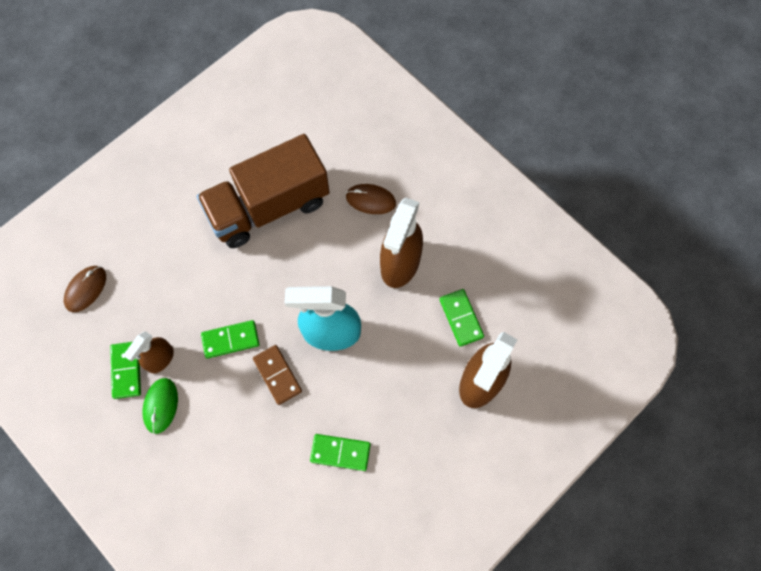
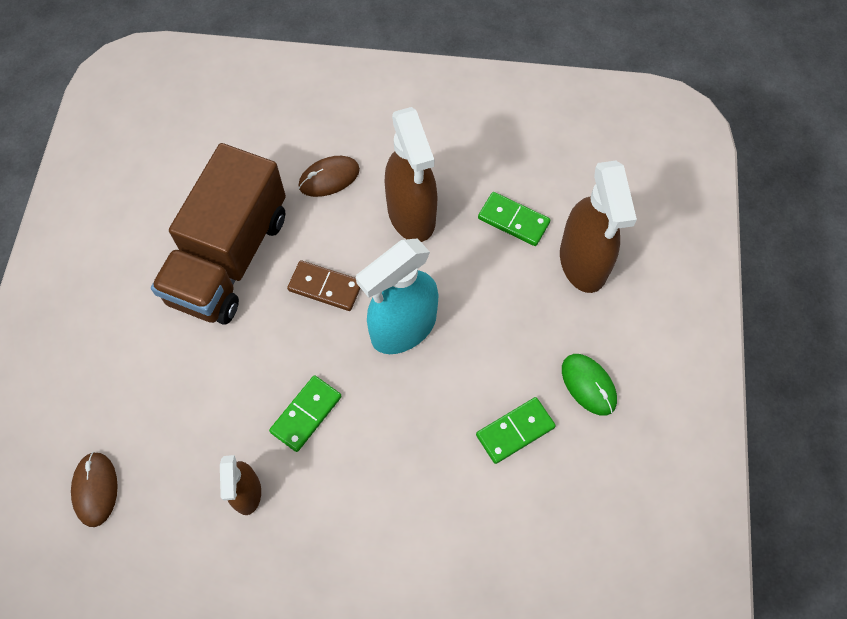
camera: 40 degrees left, 5 degrees down
(126, 370) = (219, 534): green domino -> none
(161, 405) = (290, 538): green mouse -> green mouse (588, 385)
(277, 375) = (386, 409): brown domino -> brown domino (325, 287)

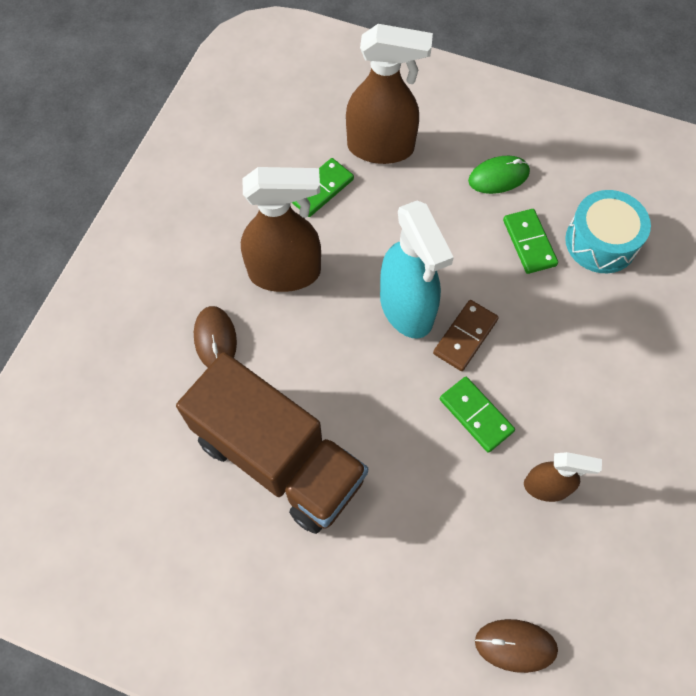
camera: 75 degrees left, 0 degrees up
(325, 287) = (342, 369): brown domino -> brown domino (465, 336)
(540, 507) = (601, 242): none -> turquoise drum

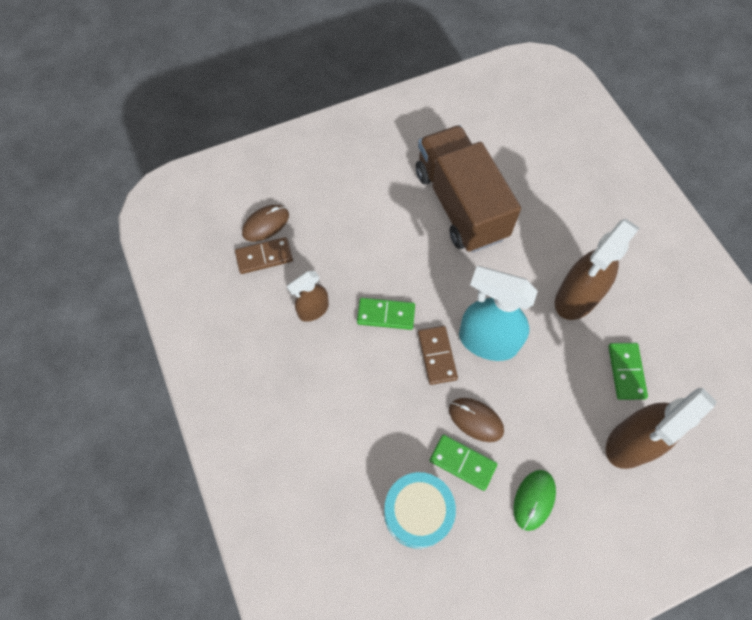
camera: 135 degrees right, 0 degrees up
(215, 339) = (563, 229): brown mouse -> brown mouse (476, 420)
(279, 459) = (460, 204): brown truck -> brown truck turned 75 degrees clockwise
(550, 601) = (264, 257): none -> brown domino

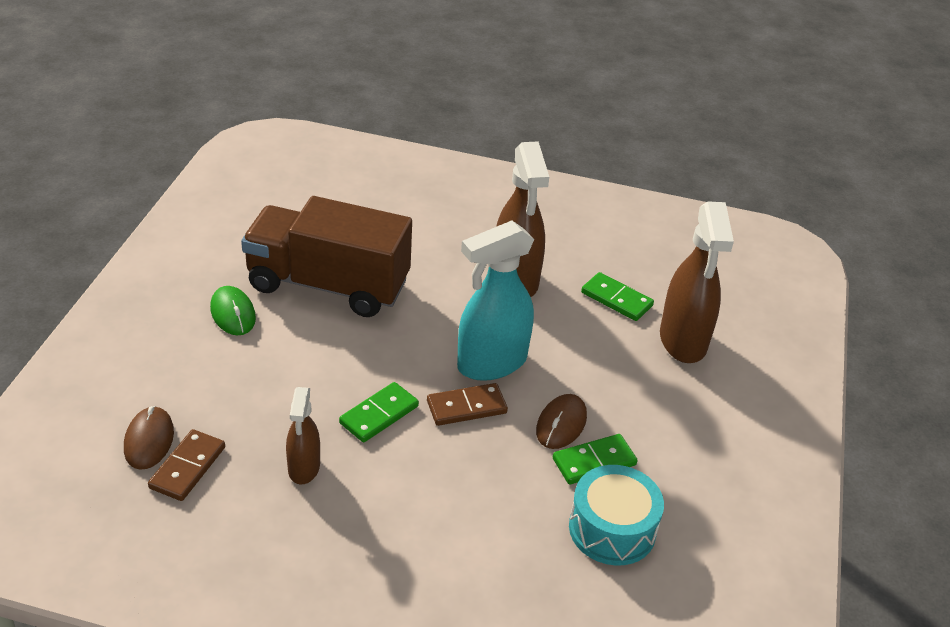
camera: 55 degrees left, 25 degrees down
(437, 356) = (466, 407): brown domino -> brown domino turned 45 degrees counterclockwise
(476, 420) = (561, 424): brown mouse -> brown mouse turned 45 degrees counterclockwise
(534, 500) = (676, 437): green mouse -> green mouse (233, 313)

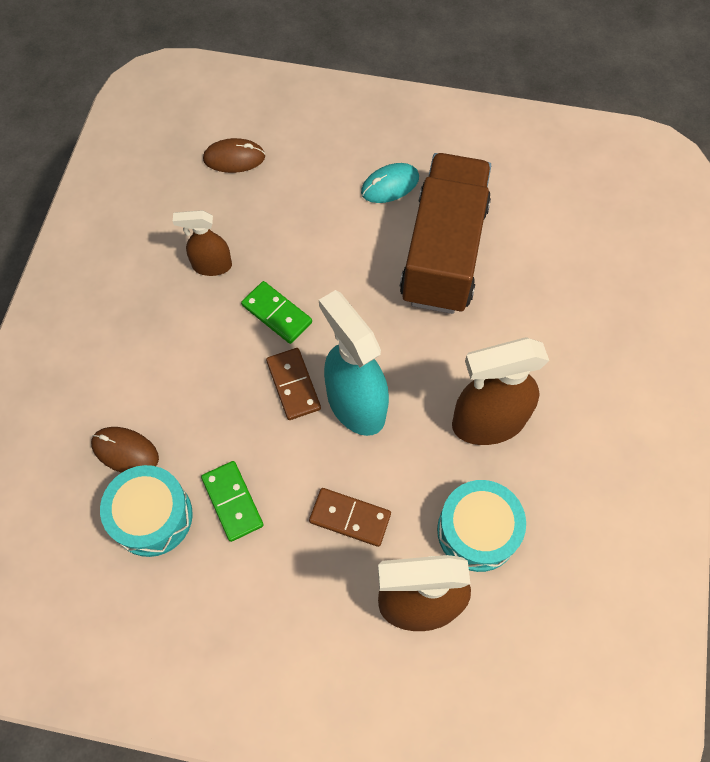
camera: 90 degrees right, 25 degrees up
(187, 467) = (208, 188): brown domino -> brown domino (350, 517)
(233, 313) = (390, 185): green mouse -> turquoise mouse
(561, 424) = (279, 471): brown mouse -> brown mouse (125, 451)
(616, 299) = (477, 531): green domino -> turquoise drum

